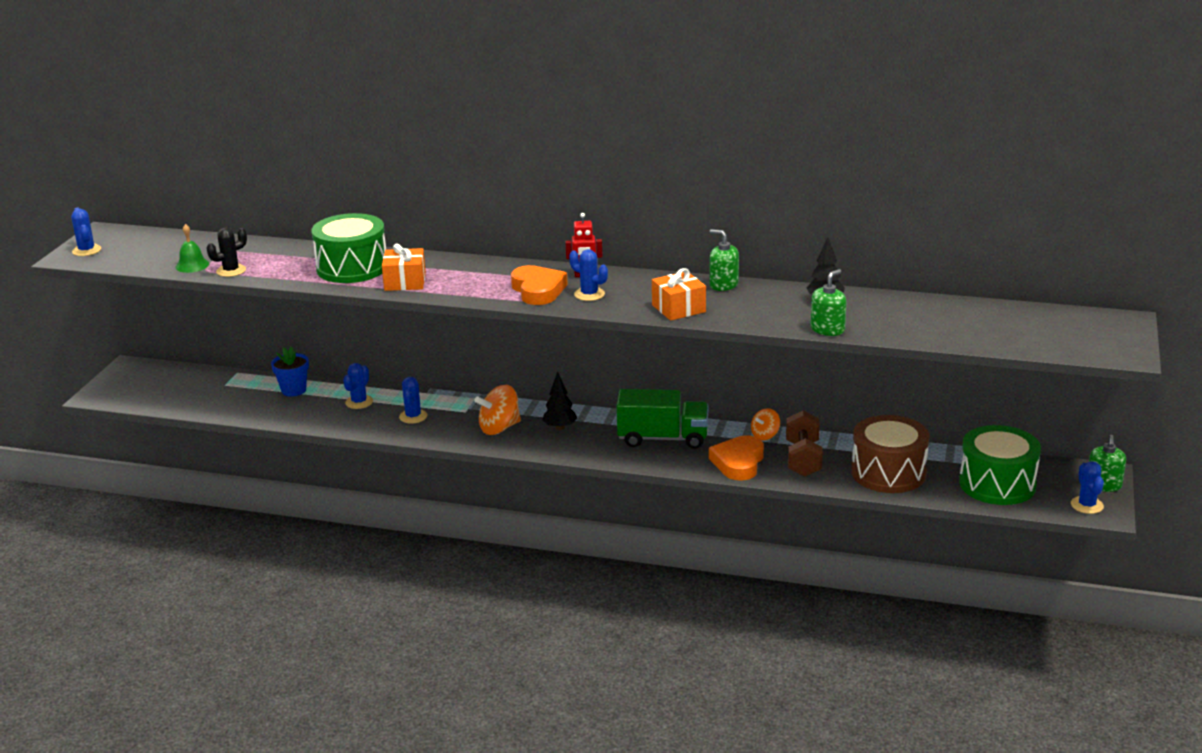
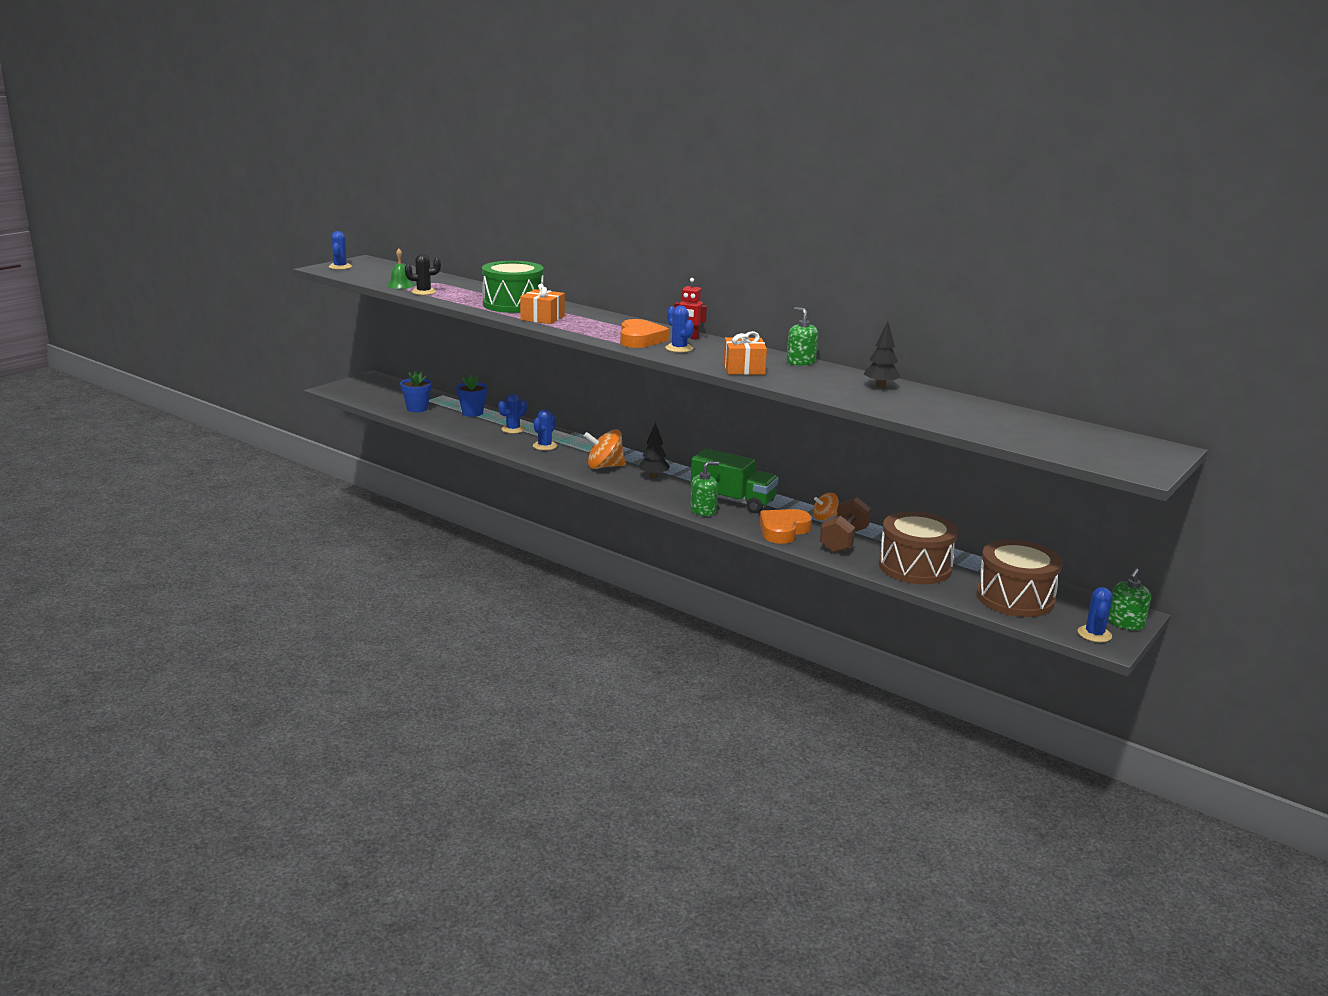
camera: 20 degrees right, 5 degrees down
(224, 400) = (417, 408): none -> blue flower pot
(827, 329) = (861, 403): green soap dispenser -> green soap dispenser (703, 511)
(997, 484) = (1015, 598): green drum -> brown drum

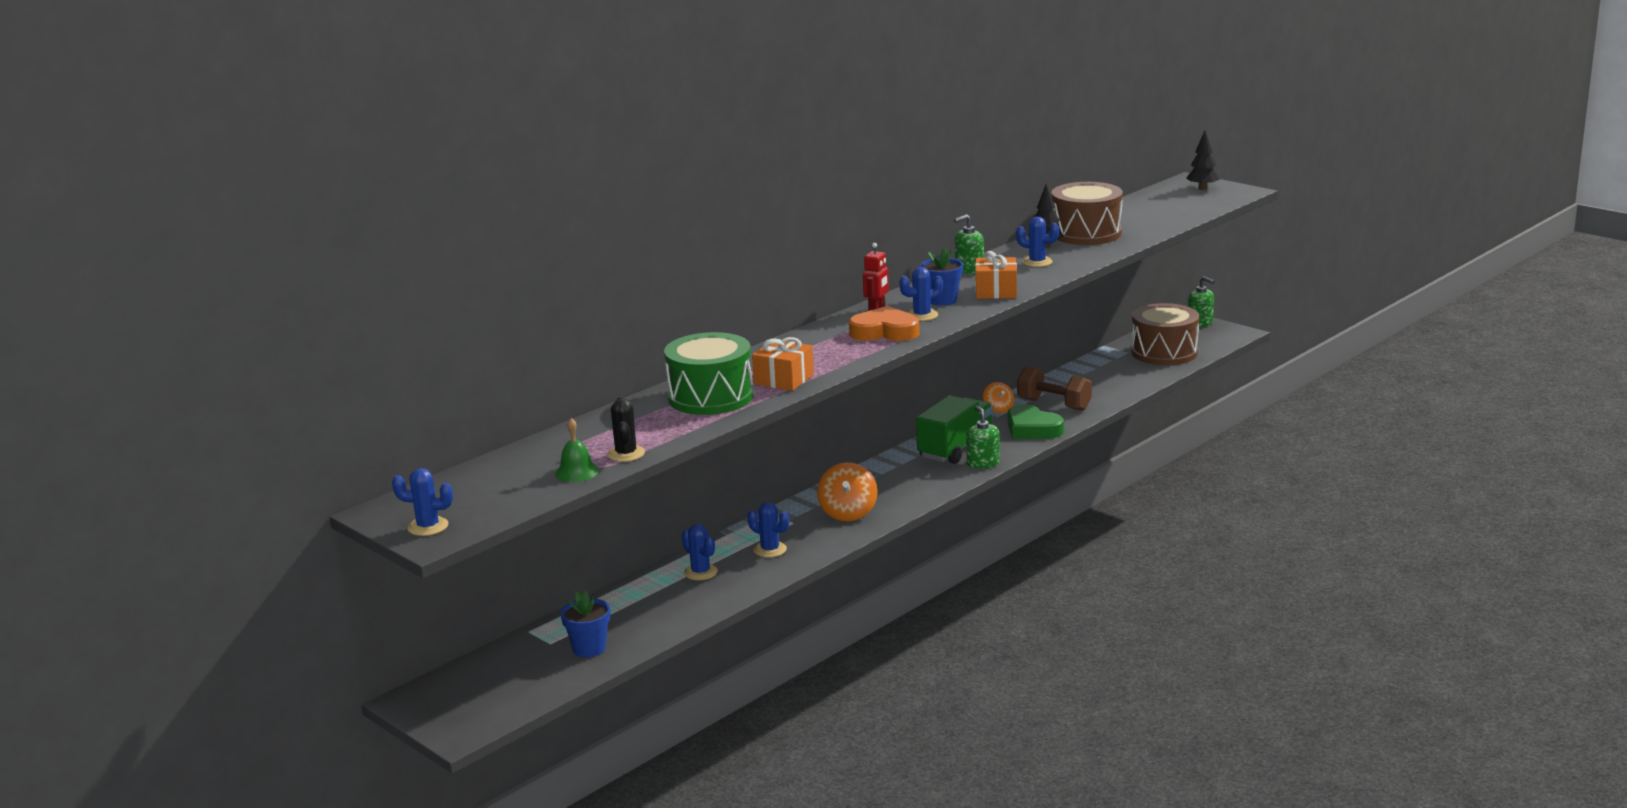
camera: 80 degrees left, 0 degrees up
(472, 413) = (622, 604): blue flower pot -> blue flower pot (942, 300)
(653, 476) = (882, 486): black tree -> black tree (1202, 188)
(783, 530) = (1032, 429): orange heart -> green heart
(915, 567) = (1109, 382): brown drum -> brown drum (1086, 233)
(1094, 634) = (1221, 335): blue cactus -> blue cactus (1037, 262)

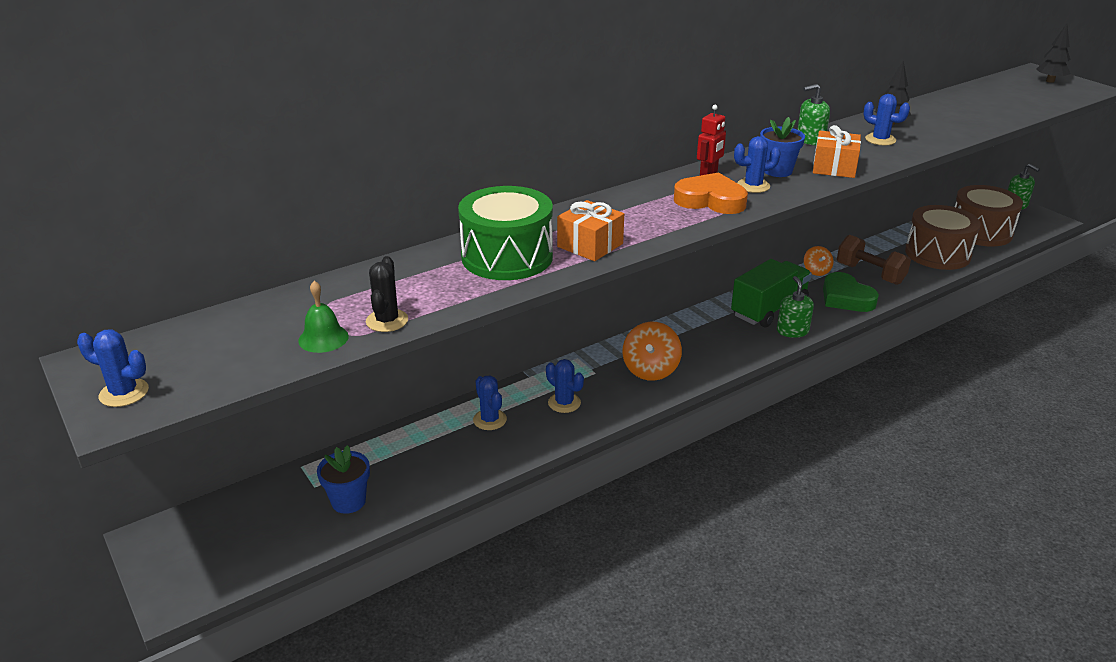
camera: 10 degrees right, 10 degrees up
(1086, 233) = (932, 114): brown drum -> brown drum (937, 254)

